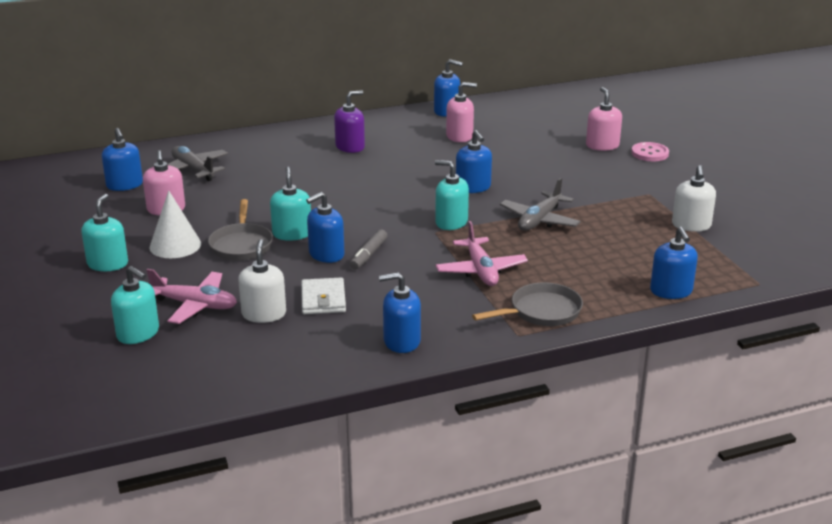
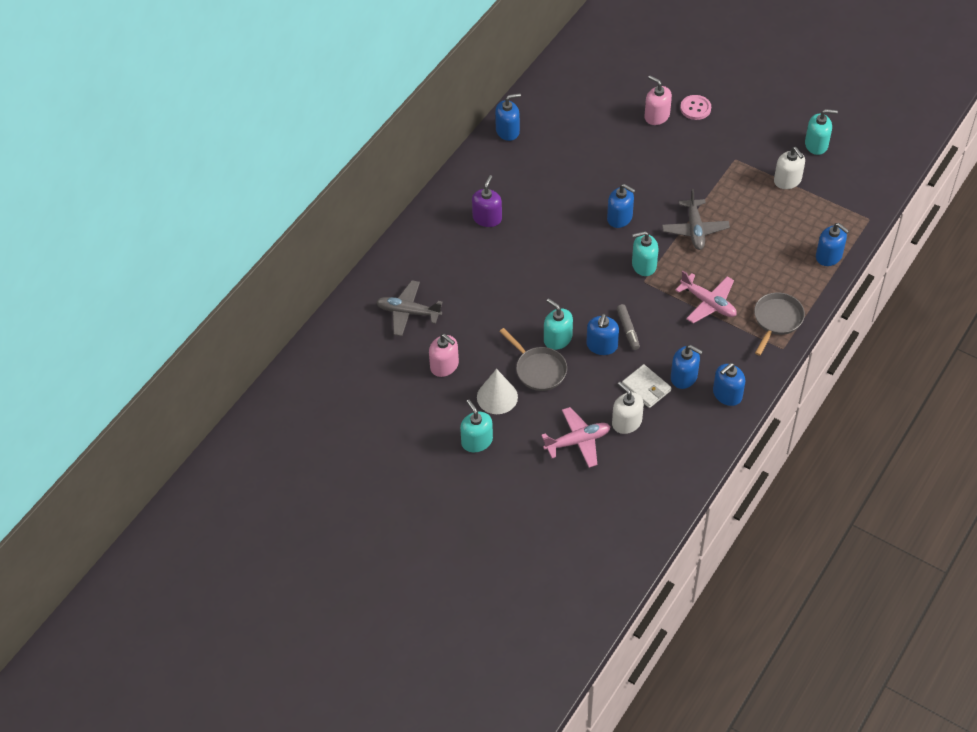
camera: 35 degrees left, 25 degrees up
(124, 185) = (381, 358): blue soap dispenser -> blue soap dispenser (684, 377)
(138, 333) = (574, 485): turquoise soap dispenser -> turquoise soap dispenser (816, 144)
(459, 136) = (550, 160): pink soap dispenser -> none

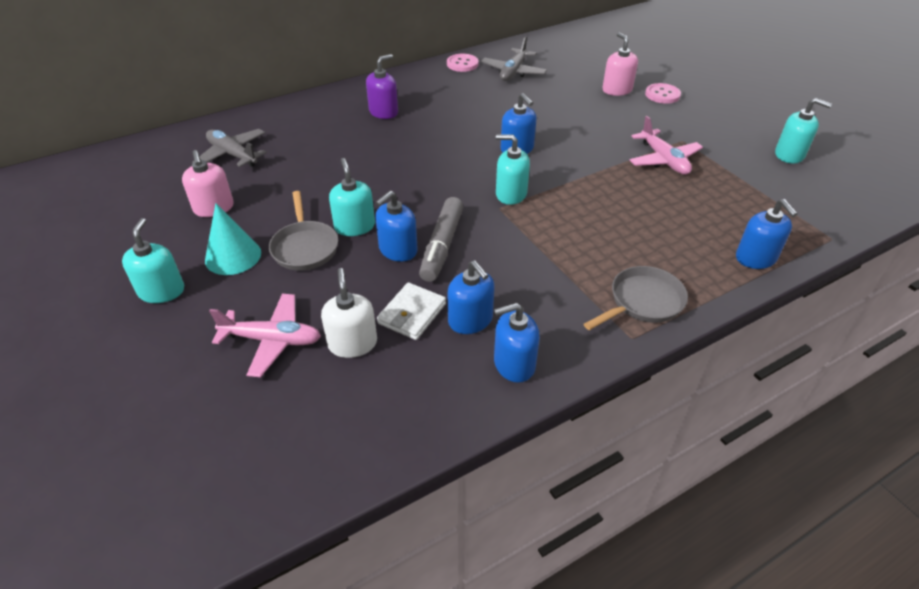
camera: 25 degrees right, 10 degrees down
(497, 397) = (233, 256): white cone -> turquoise cone
(507, 131) = (462, 64): blue soap dispenser -> pink button
(628, 330) = (442, 246): grey marker -> grey marker, size x1.58
(646, 388) = (412, 314): white wallet -> white wallet turned 45 degrees clockwise
(695, 229) = (594, 182): grey plane -> grey plane (513, 72)
(708, 303) = (562, 253): pink plane -> pink plane (663, 160)
(787, 180) = (736, 174): white soap dispenser -> none

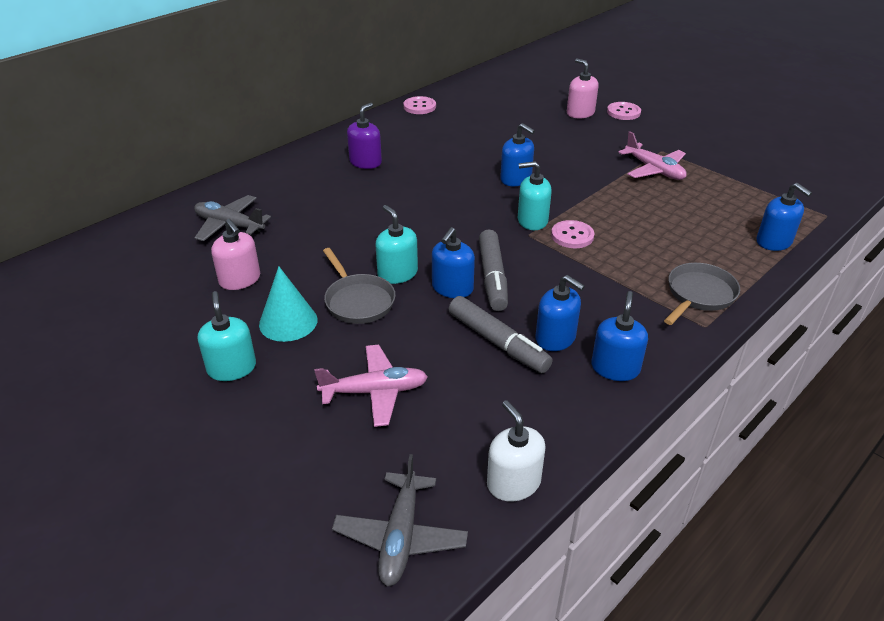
camera: 15 degrees left, 5 degrees down
(352, 343) = (456, 379): white soap dispenser -> white soap dispenser (513, 483)
(412, 314) = (498, 342): white wallet -> grey marker
(513, 72) = (474, 108): grey plane -> grey plane (400, 536)
(514, 364) = (615, 368): blue soap dispenser -> blue soap dispenser turned 135 degrees clockwise
(542, 216) = (572, 236): none -> pink button
(789, 155) = (758, 150): turquoise soap dispenser -> none

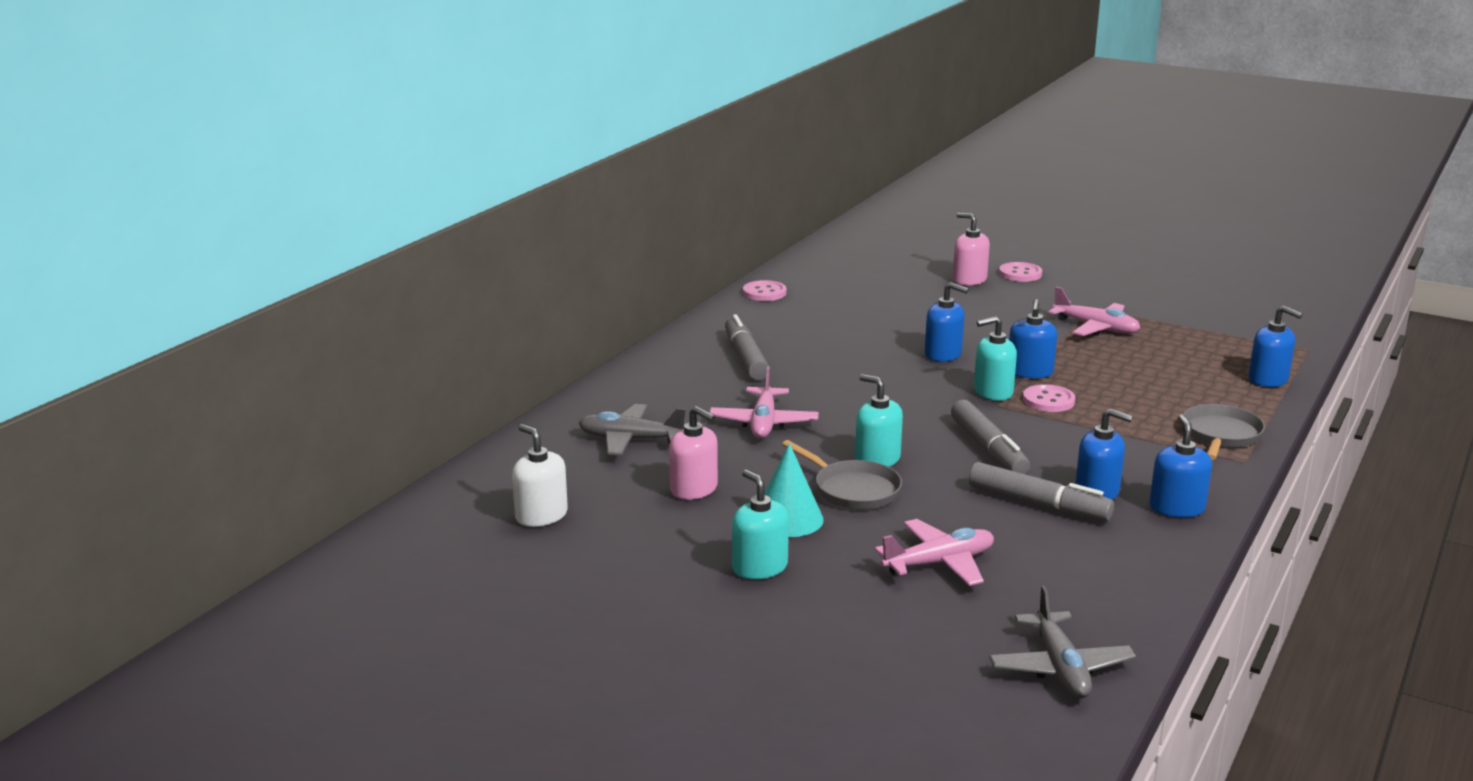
camera: 15 degrees left, 15 degrees down
(336, 224) = (763, 423): none -> pink plane
(365, 162) = (745, 358): purple soap dispenser -> grey marker
(452, 288) = (951, 464): blue soap dispenser -> blue soap dispenser (1030, 372)
(513, 483) = (1140, 611): white soap dispenser -> white soap dispenser (541, 515)

